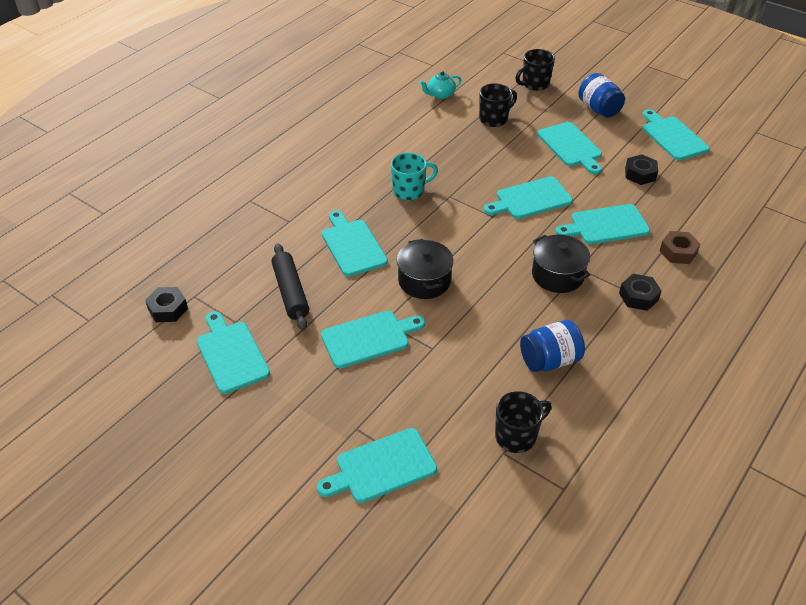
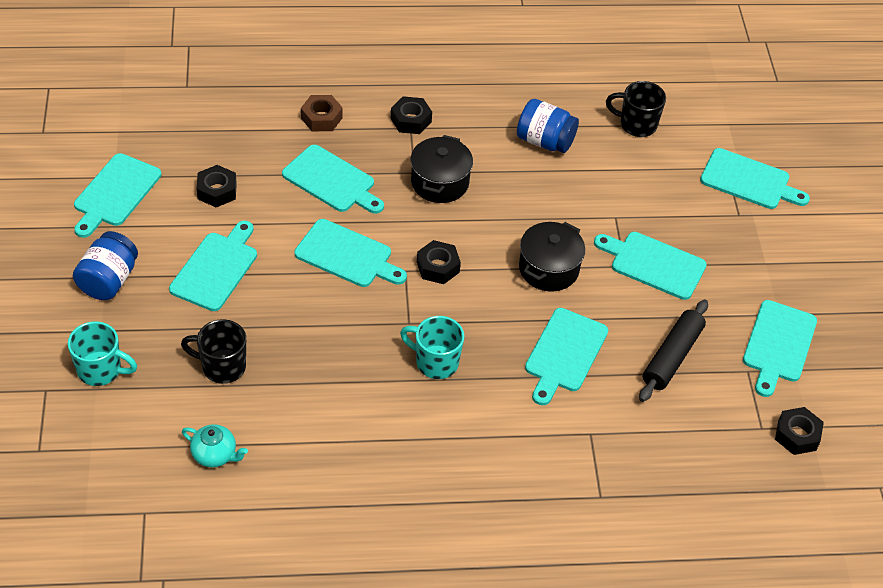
camera: 135 degrees left, 5 degrees up
(480, 231) = (438, 267): none -> black nut
(534, 84) = (101, 370): black mug -> turquoise mug

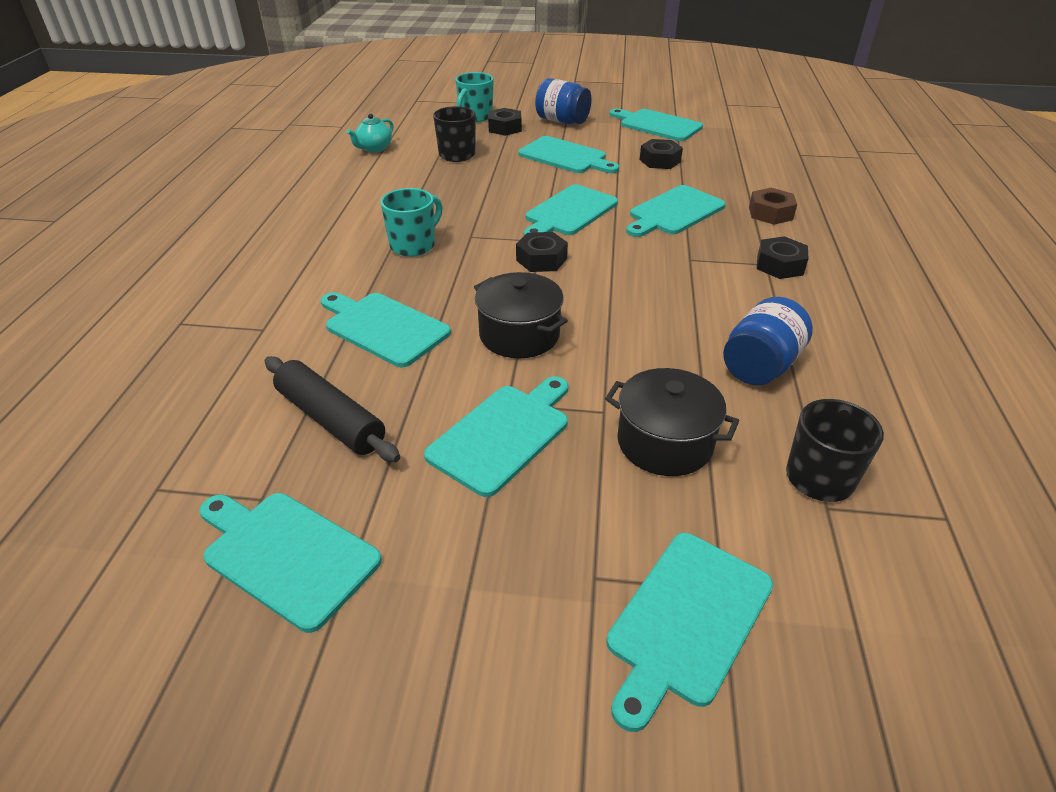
camera: 105 degrees right, 10 degrees down
(439, 182) = (673, 274): black pot -> black pot (664, 442)
(797, 435) = (112, 529): black nut -> black nut (505, 128)

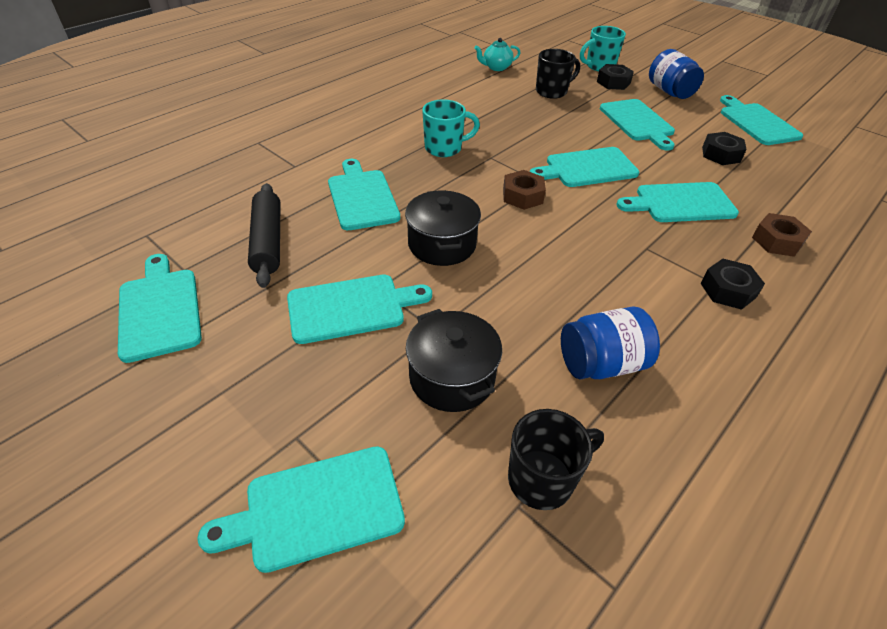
camera: 35 degrees right, 5 degrees up
(541, 259) = (522, 196): black nut -> brown nut

